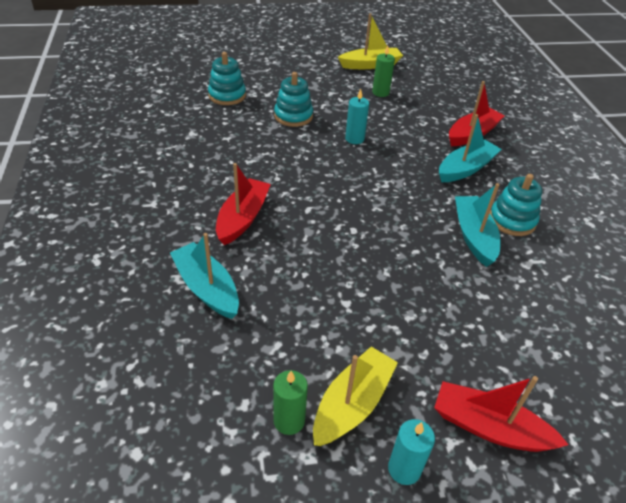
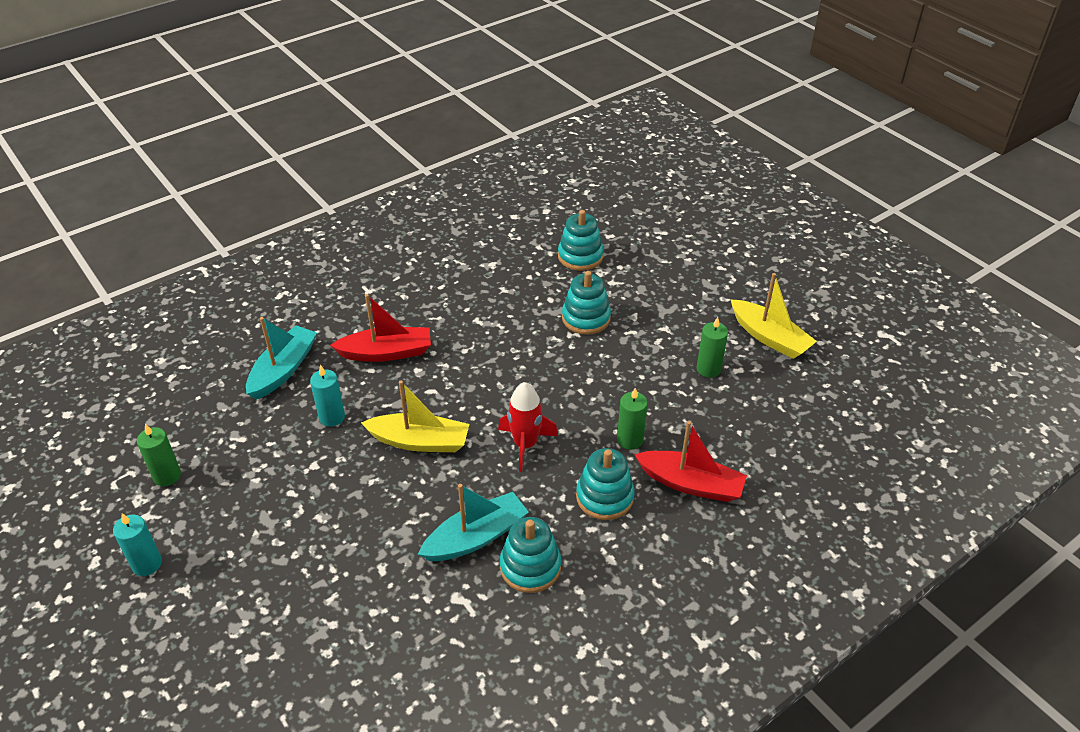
camera: 65 degrees right, 0 degrees up
(352, 404) = (199, 509): yellow boat -> yellow boat (420, 441)
(354, 139) = (584, 381): turquoise candle -> turquoise candle (332, 417)
(398, 184) = (525, 445): none -> red rocket
(421, 141) = (630, 440): none -> green candle
(466, 168) = (604, 497): turquoise boat -> turquoise stacking toy
(489, 427) = (210, 613): red boat -> none

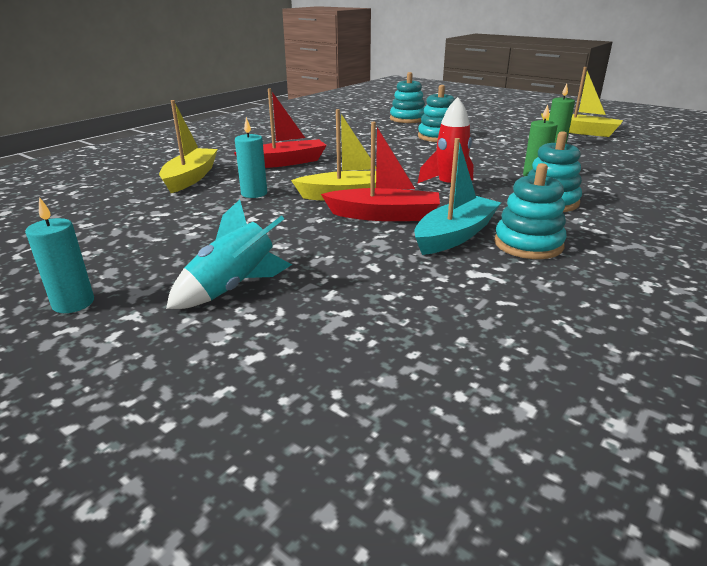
camera: 15 degrees left, 15 degrees down
(167, 476) = (84, 242): green candle -> none
(263, 572) = (233, 288): none -> turquoise rocket
(283, 370) = (190, 178): turquoise boat -> yellow boat
(691, 484) = (612, 188): red boat -> red boat (384, 215)

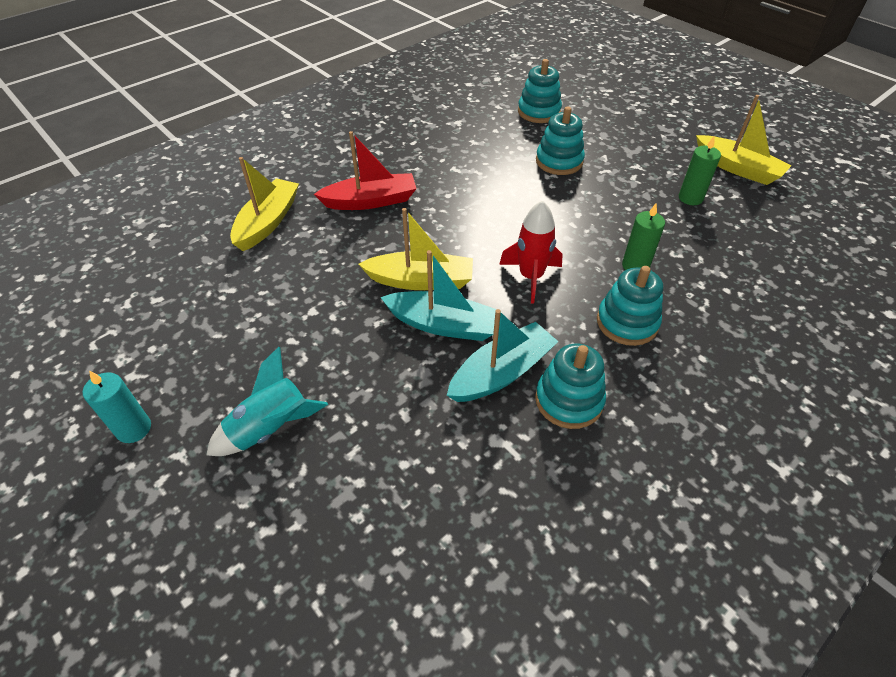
camera: 10 degrees right, 20 degrees up
(254, 193) = (324, 263): turquoise candle -> none
(384, 215) = (443, 325): red boat -> turquoise boat

